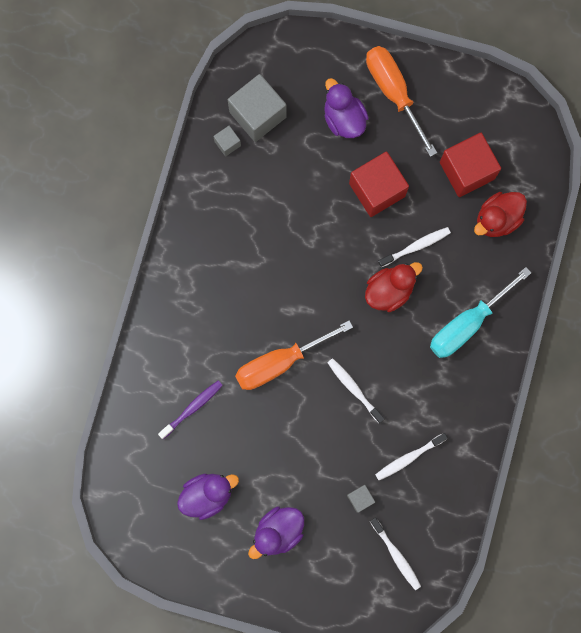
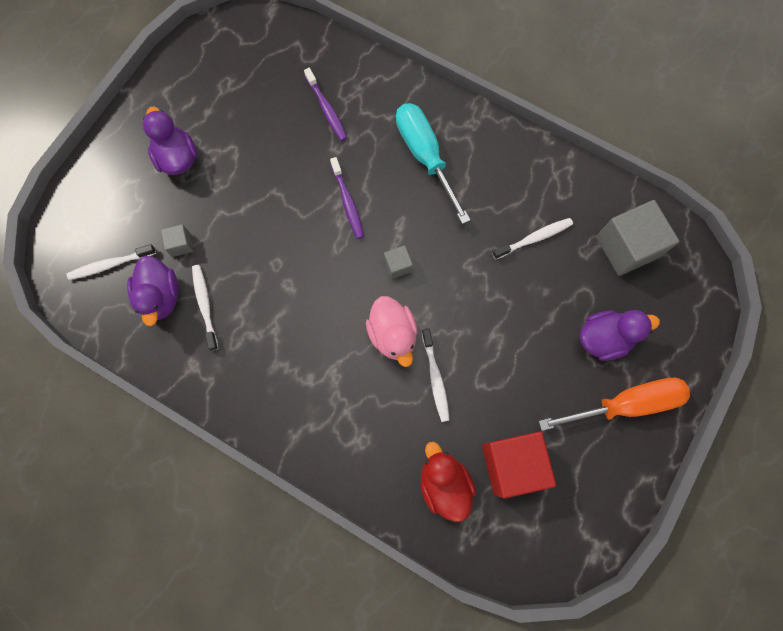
camera: 105 degrees right, 5 degrees down
(207, 495) = (237, 103): purple duck -> purple duck (161, 296)
(227, 143) = (599, 208): grey cube -> grey cube (398, 265)
(280, 362) = (347, 202): orange screwdriver -> purple toothbrush
(354, 389) = (296, 268): white toothbrush -> white toothbrush (534, 238)
(377, 189) = (512, 353): red cube -> none
(389, 290) = (393, 335): red duck -> pink duck
(467, 323) = (331, 412): turquoise screwdriver -> turquoise screwdriver (425, 156)

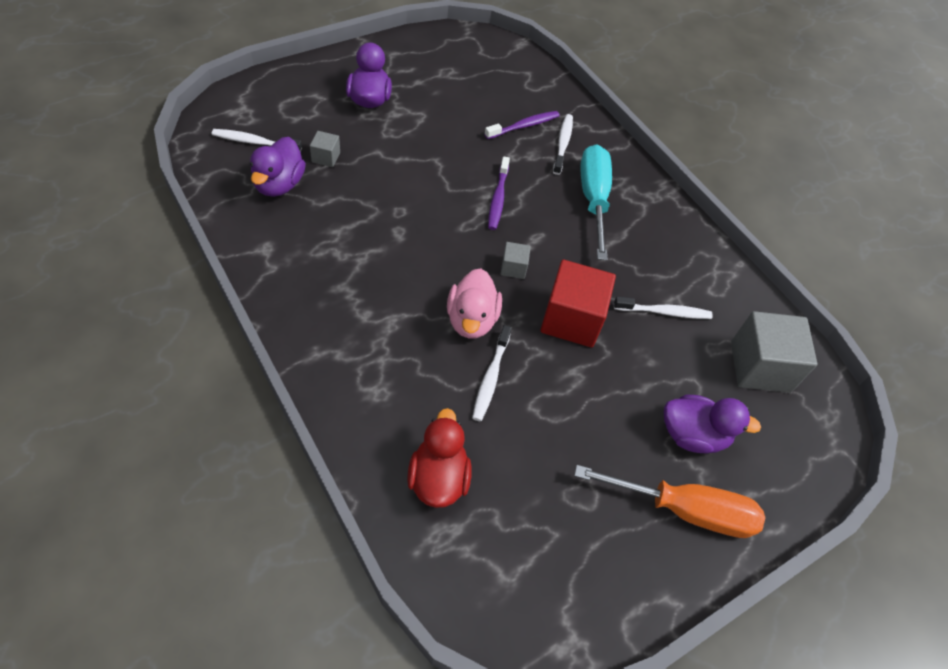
camera: 20 degrees right, 20 degrees down
(205, 305) = (312, 210): white toothbrush -> white toothbrush (563, 144)
(326, 109) = (524, 126): purple toothbrush -> purple toothbrush turned 120 degrees counterclockwise
(512, 464) = (523, 500): red cube -> red cube (571, 319)

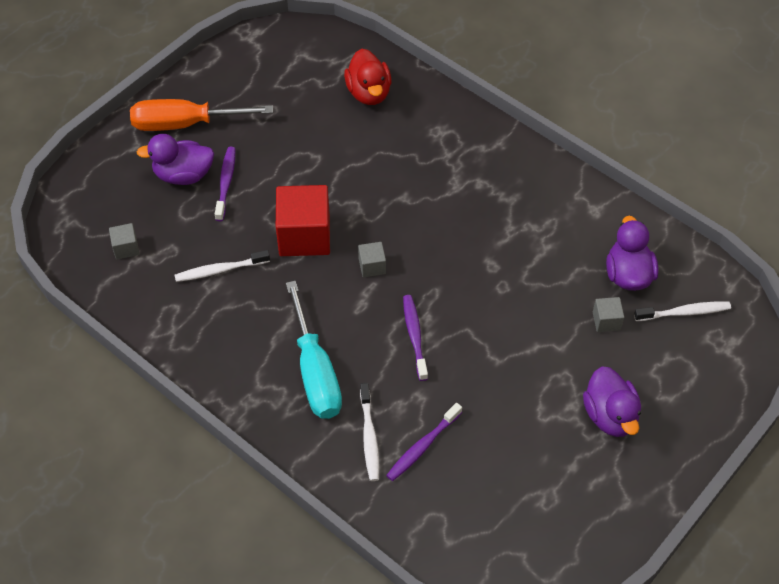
camera: 170 degrees right, 0 degrees up
(471, 320) = (390, 207): pink duck -> none
(490, 377) = (357, 167): white toothbrush -> none
(644, 408) = (226, 183): none -> purple toothbrush
(760, 366) = (126, 248): grey cube -> grey cube, size x0.47

